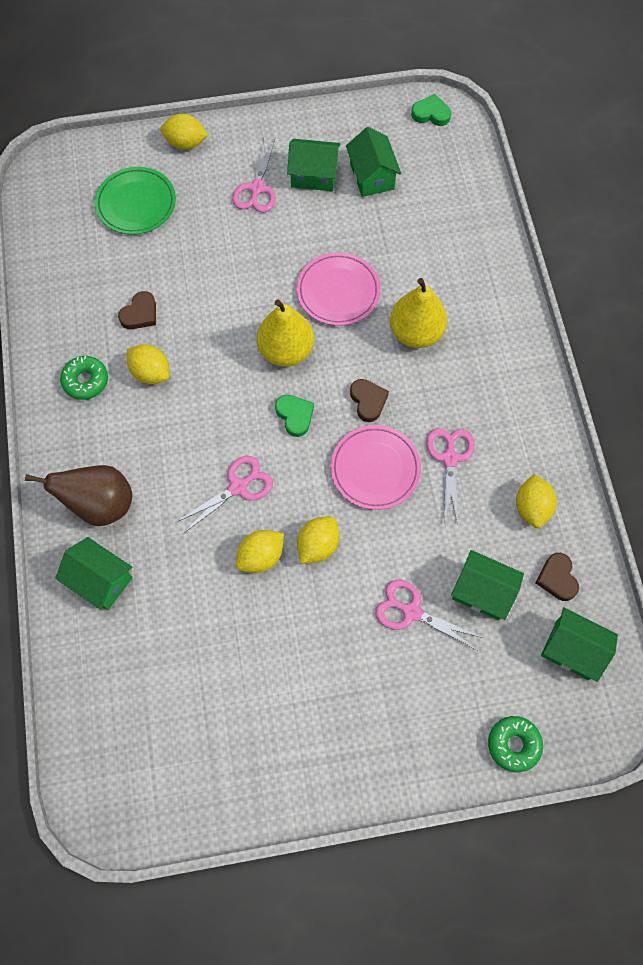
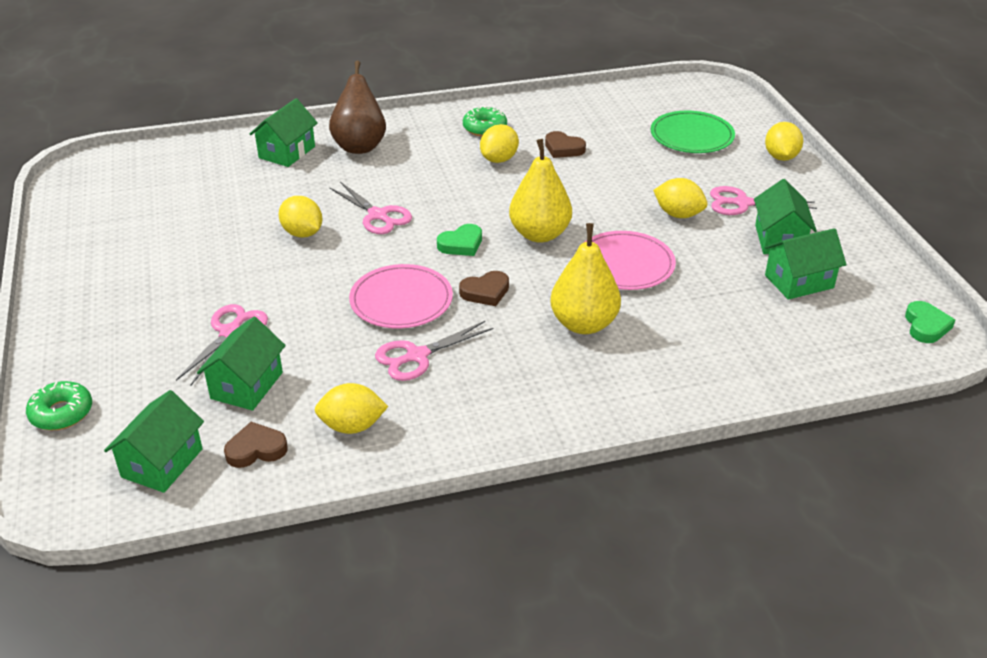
camera: 85 degrees right, 30 degrees down
(318, 545) = (312, 267): yellow lemon -> yellow lemon (678, 214)
(450, 458) = (417, 356): pink scissors -> pink scissors turned 150 degrees clockwise

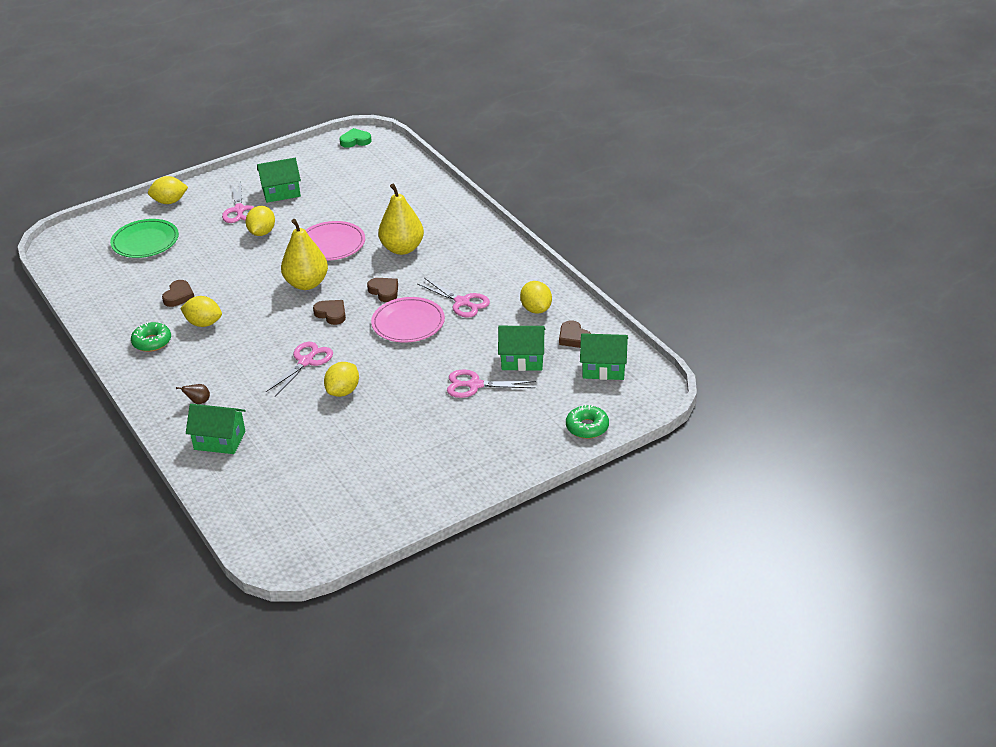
camera: 105 degrees left, 0 degrees up
(360, 146) = (198, 402): brown pear -> brown pear, size x0.40
(461, 244) = (331, 314): green heart -> brown heart
(799, 281) = (326, 182): green house -> none

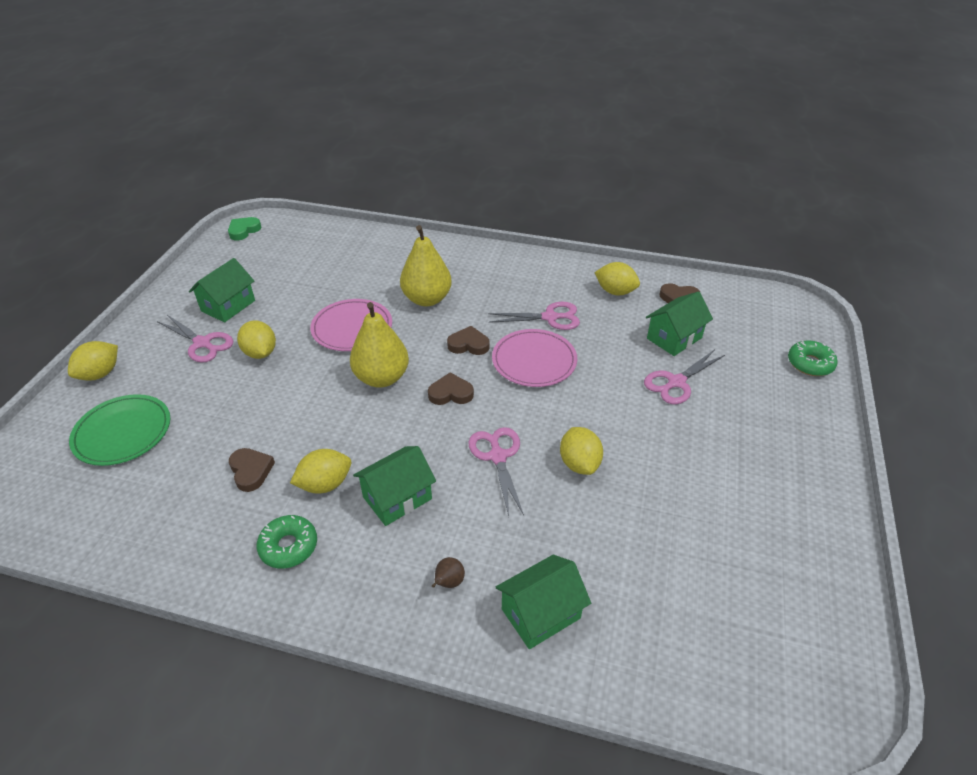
camera: 45 degrees left, 5 degrees up
(604, 368) = (739, 310): green house -> green house (397, 498)

